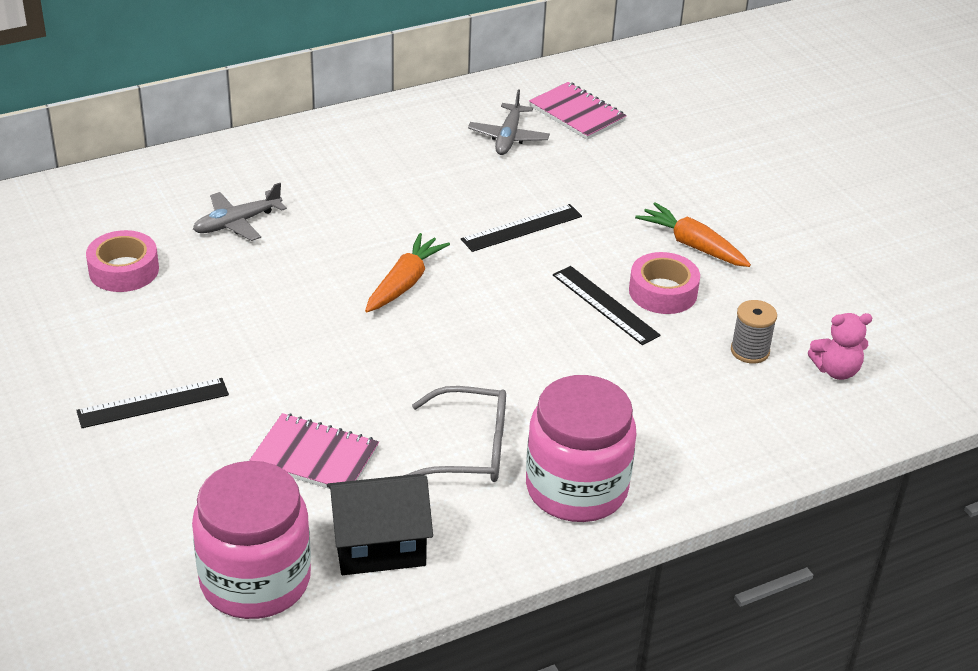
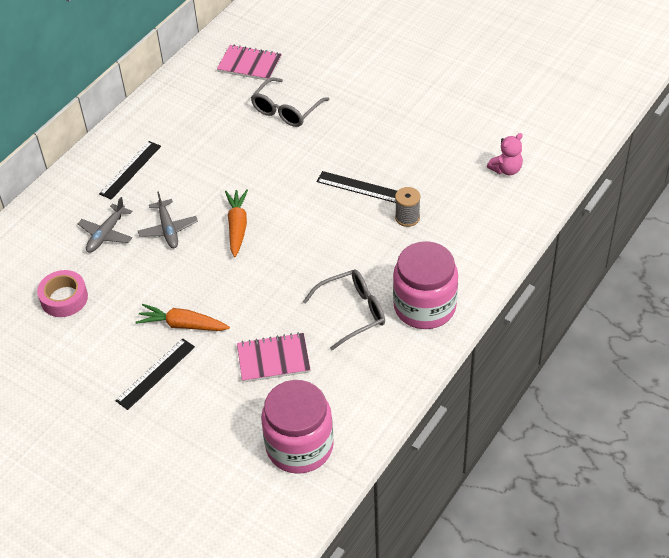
camera: 25 degrees left, 10 degrees up
(379, 545) = (348, 392): black house -> none
(508, 137) = (221, 99): grey plane -> grey plane (168, 229)
(522, 228) = (276, 158): black ruler -> black ruler (130, 170)
(582, 180) = (286, 110): none -> grey glasses
(663, 292) = (384, 164): pink tape -> none
(692, 245) = (378, 125): orange carrot -> orange carrot (182, 325)
(750, 351) = (455, 179): grey spool -> grey spool (407, 217)

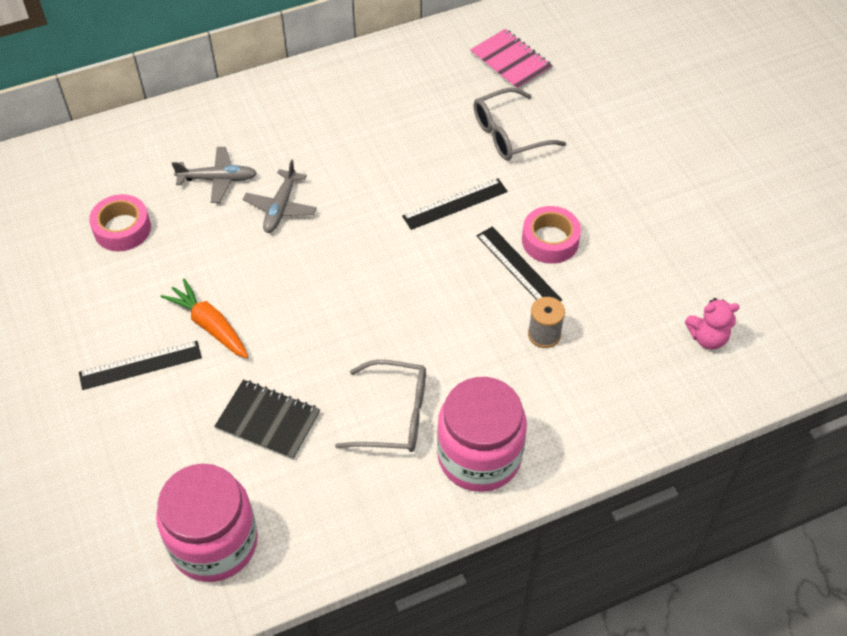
camera: 30 degrees right, 5 degrees up
(106, 234) = (217, 179): grey plane -> grey plane turned 150 degrees counterclockwise
(130, 170) = (296, 120): black ruler -> black ruler (455, 204)
(237, 226) = (352, 243): orange carrot -> none
(273, 359) = (268, 421): pink notebook -> black notebook
(366, 161) = (550, 240): none -> pink tape

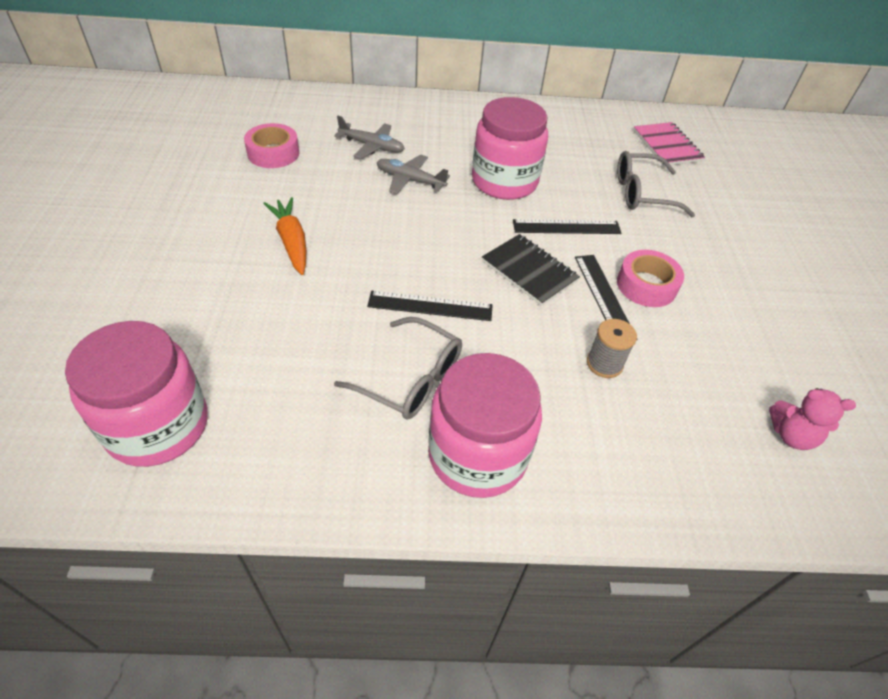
camera: 20 degrees right, 5 degrees down
(140, 365) = (212, 250): black ruler -> black ruler (430, 306)
(268, 421) = (288, 336): black notebook -> black notebook (529, 271)
(281, 207) = (410, 180): grey plane -> grey plane turned 75 degrees clockwise
(373, 172) = (504, 181): none -> pink jar

